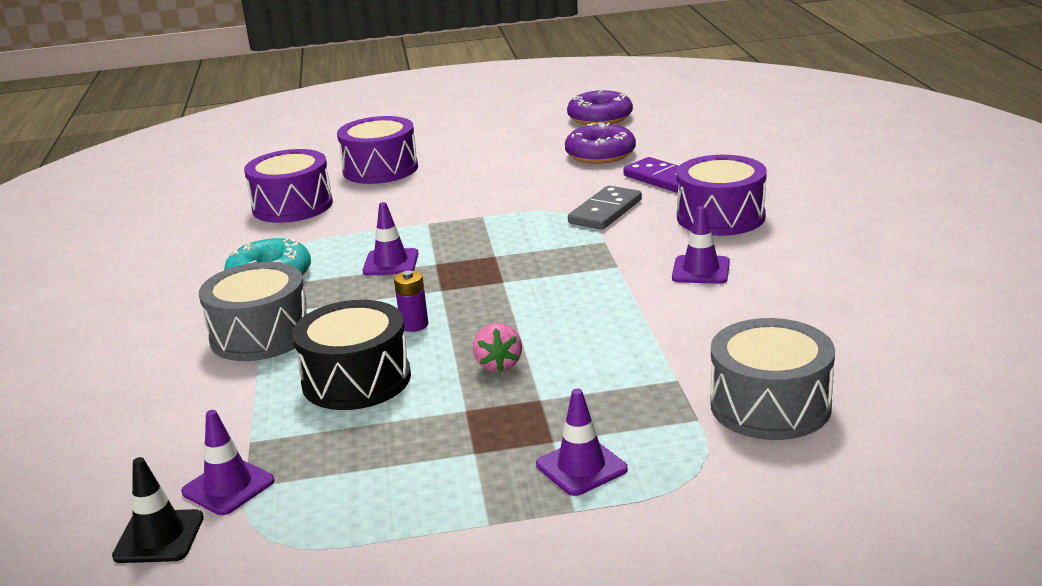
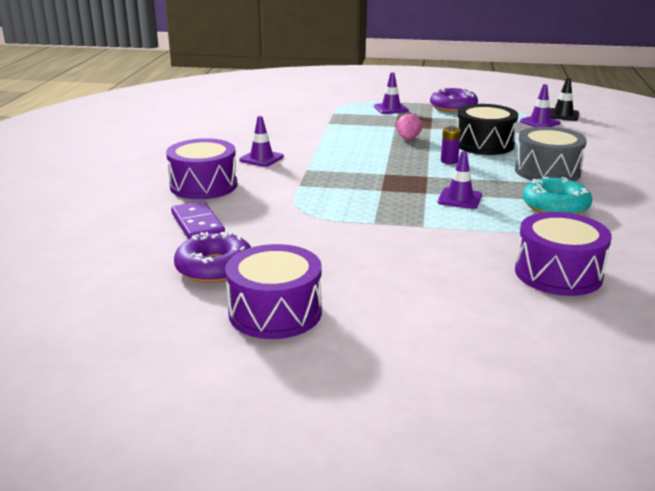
camera: 165 degrees left, 0 degrees up
(380, 169) = (460, 306): purple drum -> purple drum (275, 312)
(600, 118) = (147, 332): purple donut -> purple donut (453, 107)
(605, 212) = (276, 206): grey domino -> none
(770, 405) = (300, 112): grey drum -> none

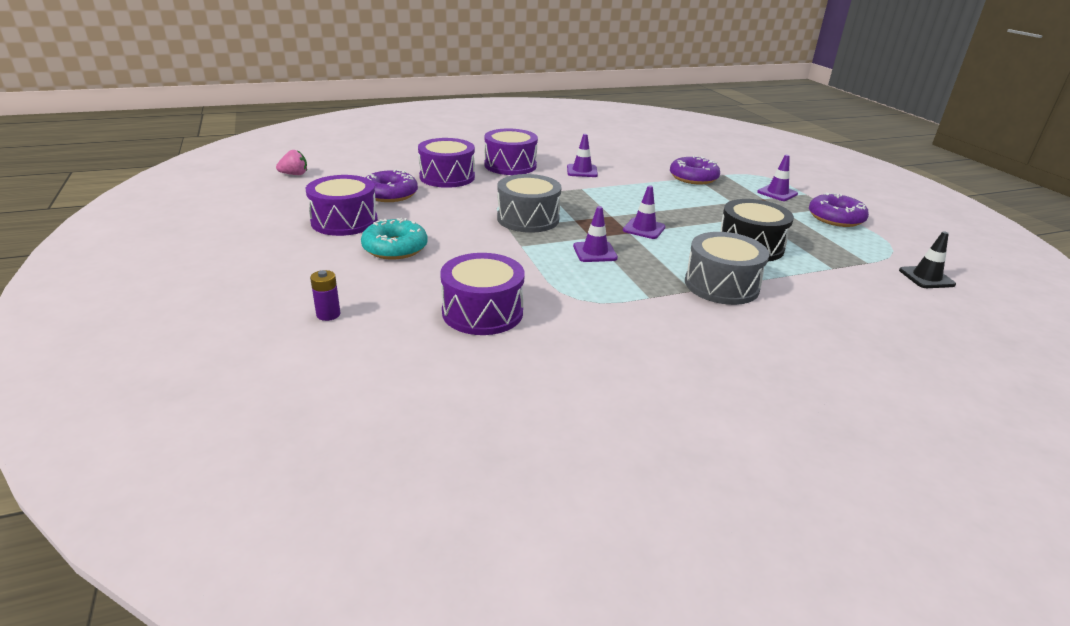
camera: 60 degrees right, 5 degrees up
(197, 224) = (447, 177): purple domino -> purple drum
(329, 124) = (693, 178): none -> purple donut
(361, 209) = (528, 219): none -> grey drum
(408, 139) = (708, 212): pink strawberry -> pink strawberry (294, 174)
(449, 161) = (679, 236): purple battery -> purple battery (328, 314)
(540, 122) = (873, 267): purple traffic cone -> purple traffic cone (644, 229)
(555, 206) = (632, 298): turquoise donut -> turquoise donut (395, 248)

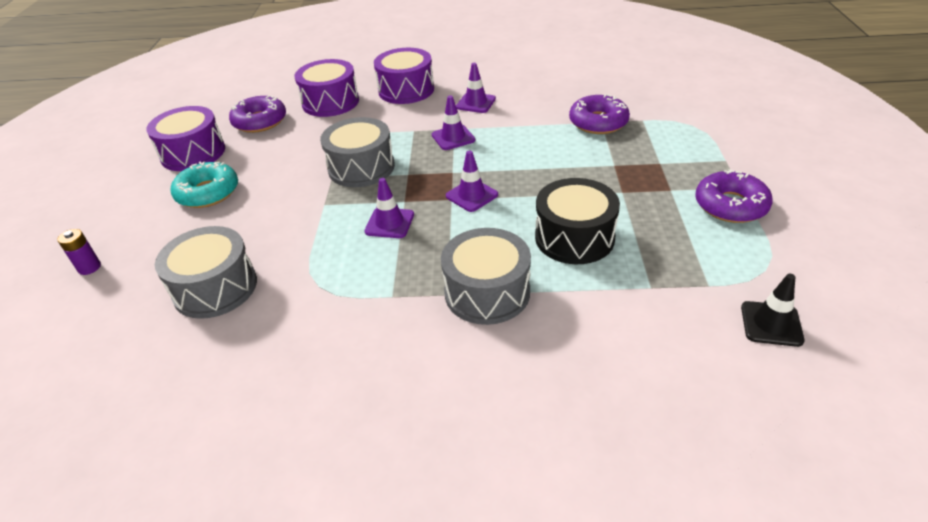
camera: 25 degrees right, 10 degrees up
(294, 174) = (199, 89): pink strawberry -> none
(482, 312) = (215, 288): purple drum -> grey drum
(777, 193) = (686, 156): purple traffic cone -> purple traffic cone (453, 137)

